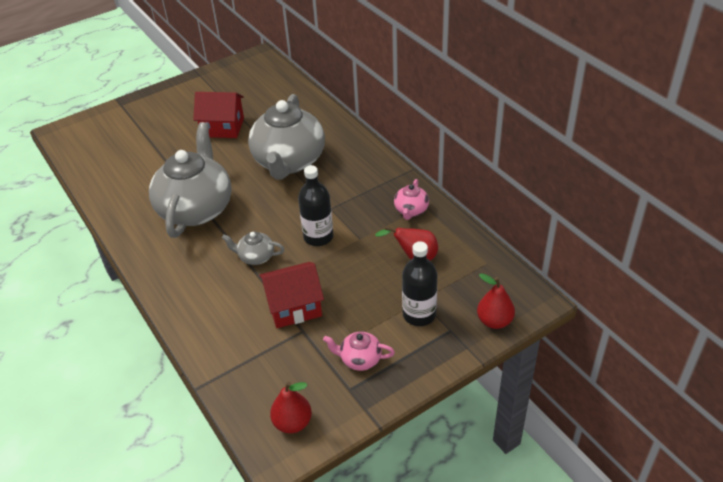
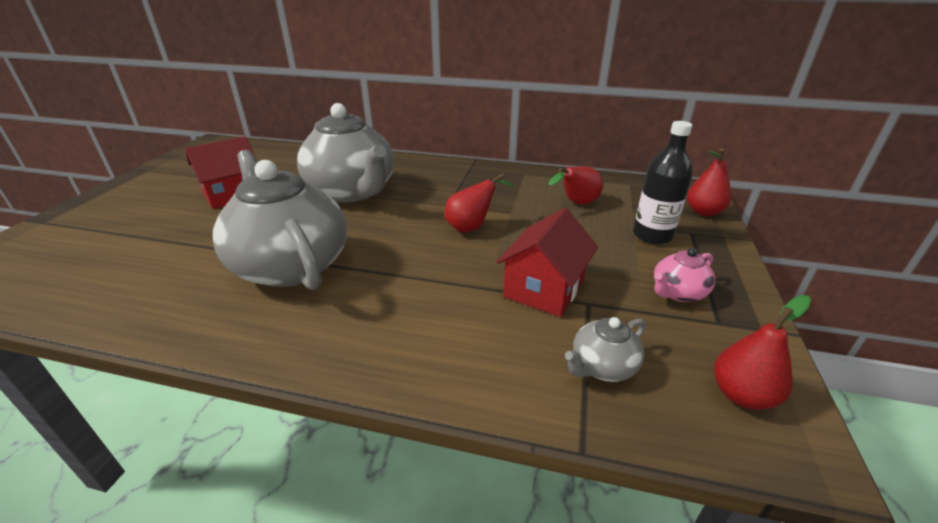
camera: 45 degrees left, 10 degrees down
(256, 257) = (433, 271): grey teapot -> grey teapot (602, 367)
(318, 237) = (472, 227): black bottle -> red pear
(411, 210) = (519, 180): pink teapot -> none

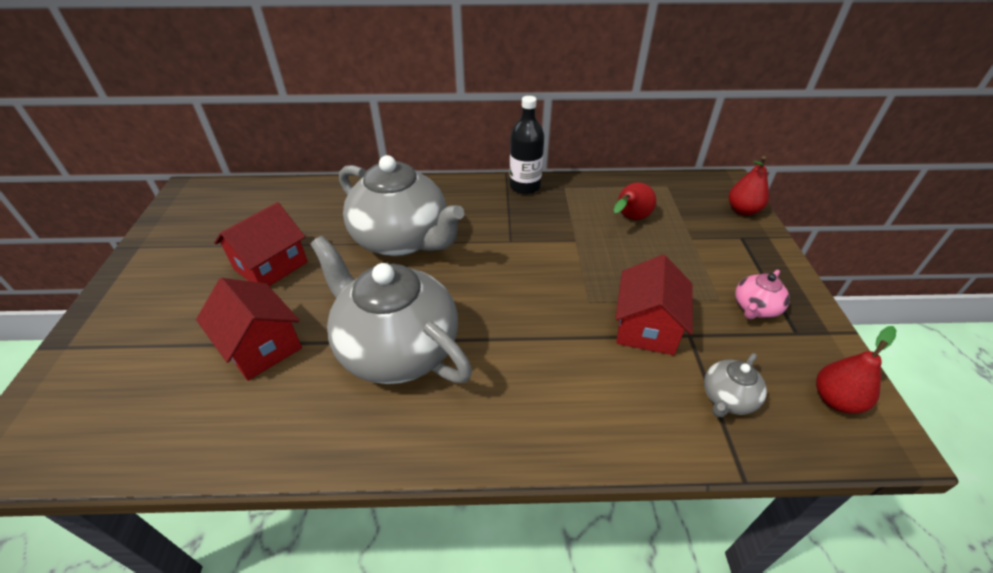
camera: 15 degrees left, 10 degrees up
(182, 245) = (261, 346): none -> red house
(472, 227) = (548, 266): red pear -> none
(652, 235) = (711, 246): black bottle -> black bottle (525, 186)

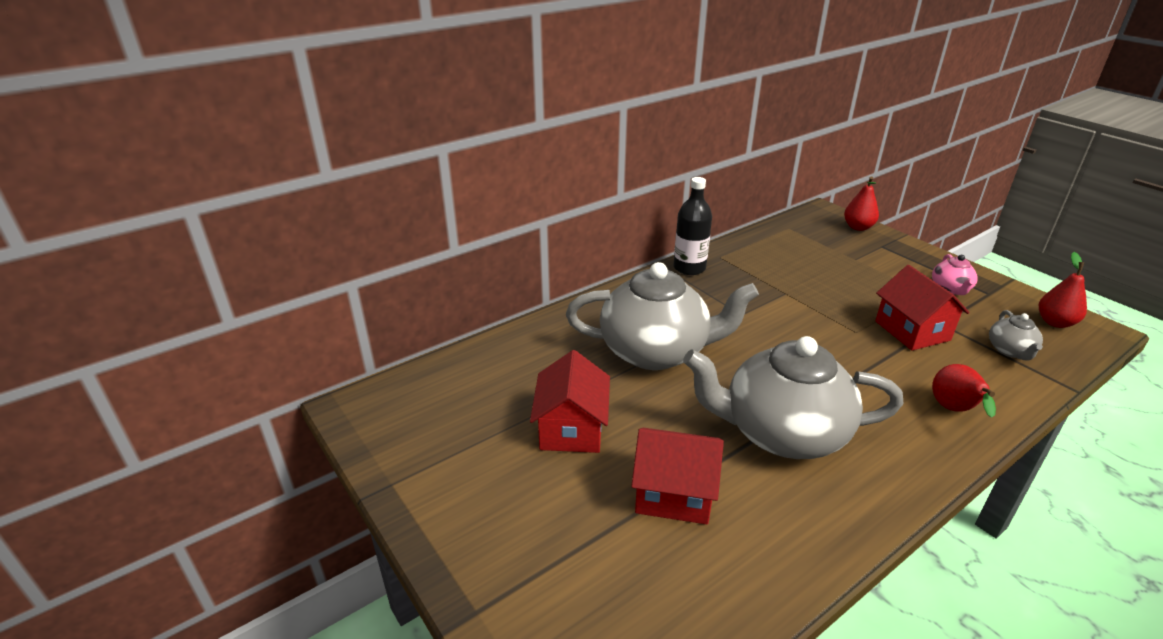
camera: 35 degrees left, 10 degrees down
(630, 219) = (799, 262): red pear -> red pear (954, 410)

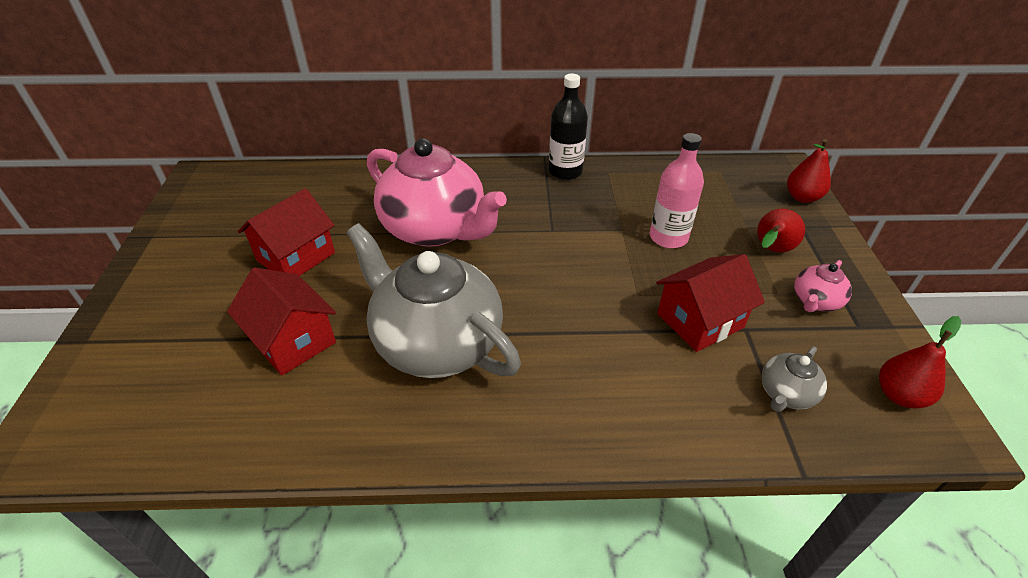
camera: 35 degrees right, 10 degrees up
(656, 351) = (435, 229): grey teapot -> pink teapot
(821, 286) = (668, 237): none -> pink bottle
(912, 330) = (700, 320): red house -> red house turned 45 degrees clockwise
(954, 410) = (624, 413): red pear -> red pear (771, 250)

